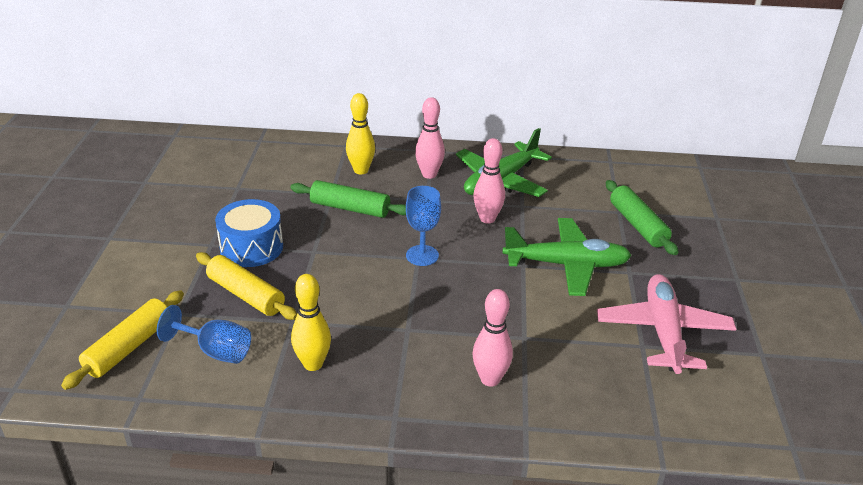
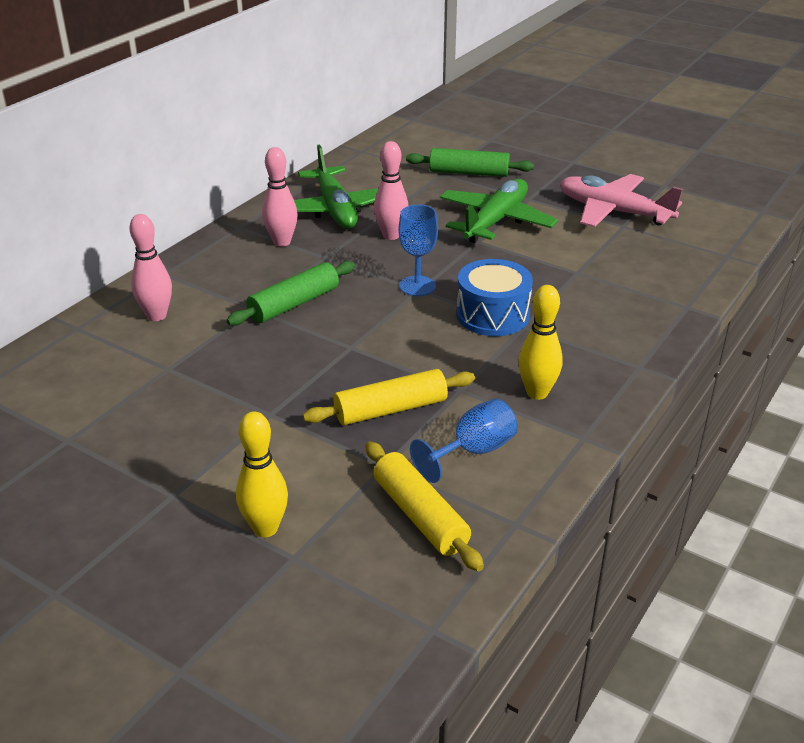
camera: 60 degrees left, 0 degrees up
(251, 247) = (305, 386): blue drum -> blue drum (492, 315)
(361, 170) = (227, 278): yellow bowling pin -> yellow bowling pin (265, 528)
(490, 379) = (620, 304): pink bowling pin -> pink bowling pin (156, 316)

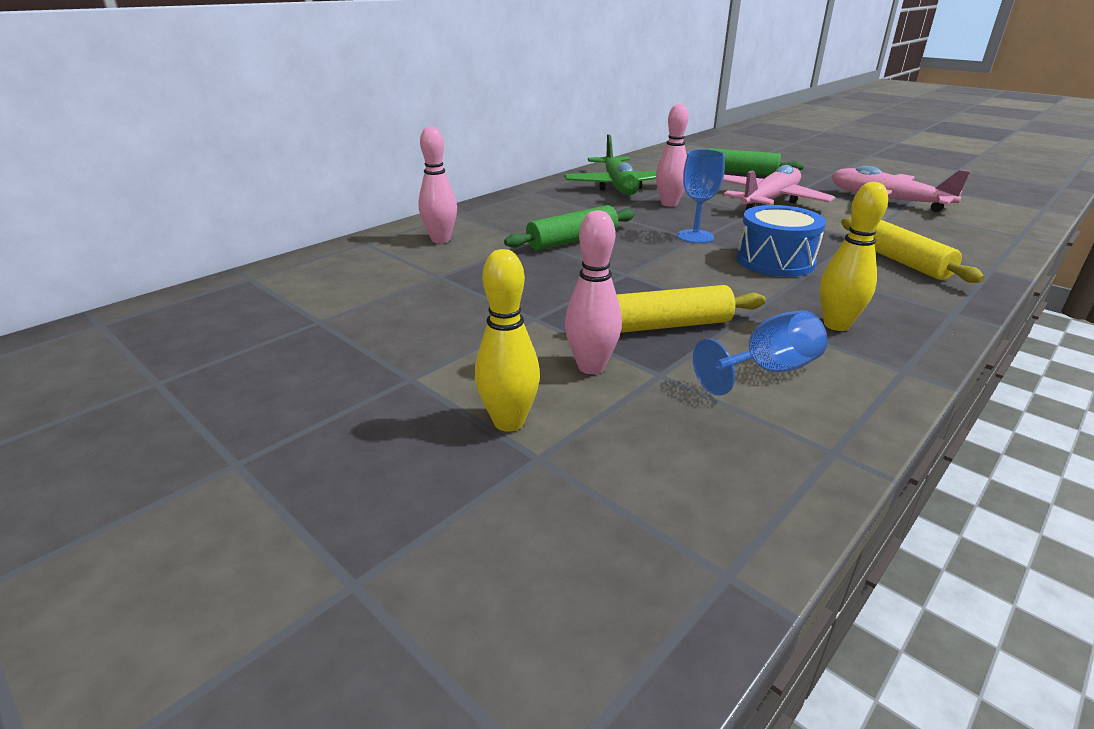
camera: 10 degrees right, 5 degrees down
(282, 242) = (567, 202): pink bowling pin -> pink bowling pin (591, 367)
(420, 515) = (704, 429): yellow rolling pin -> yellow rolling pin (901, 261)
(495, 221) = (769, 201): green plane -> pink plane

